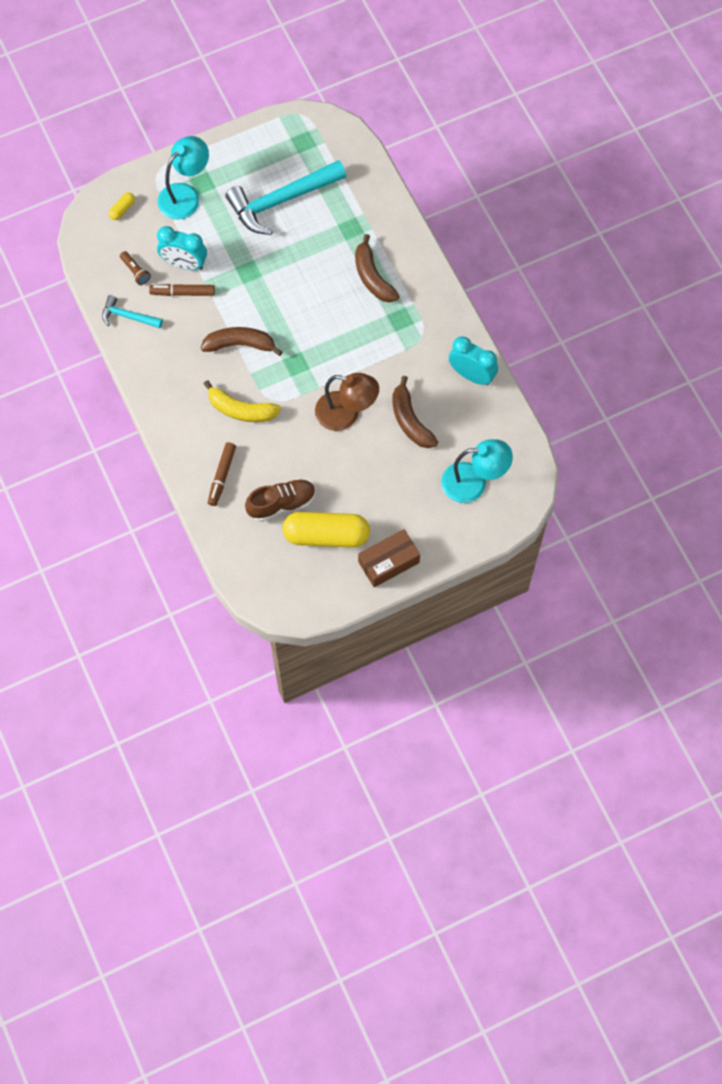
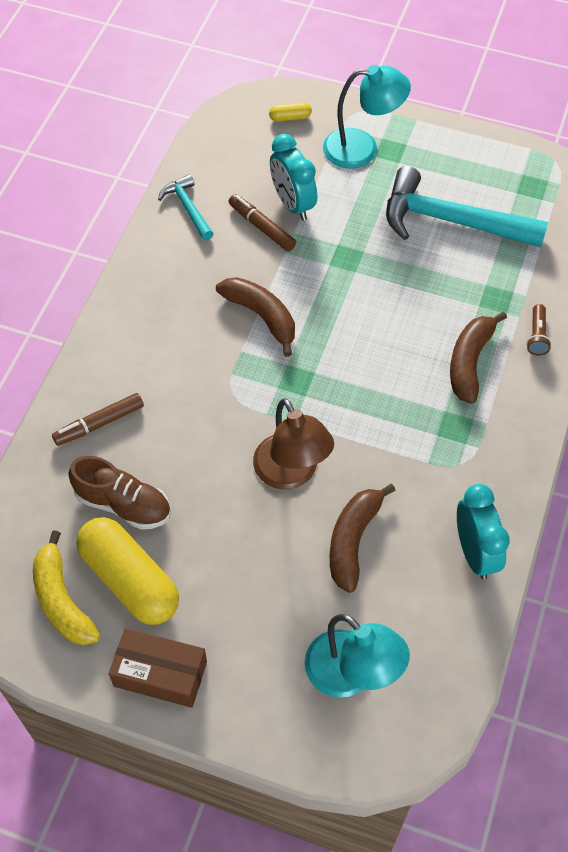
camera: 45 degrees right, 10 degrees down
(135, 271) = (240, 176): brown flashlight -> brown flashlight (537, 336)
(241, 410) = (192, 377): yellow banana -> yellow banana (62, 600)

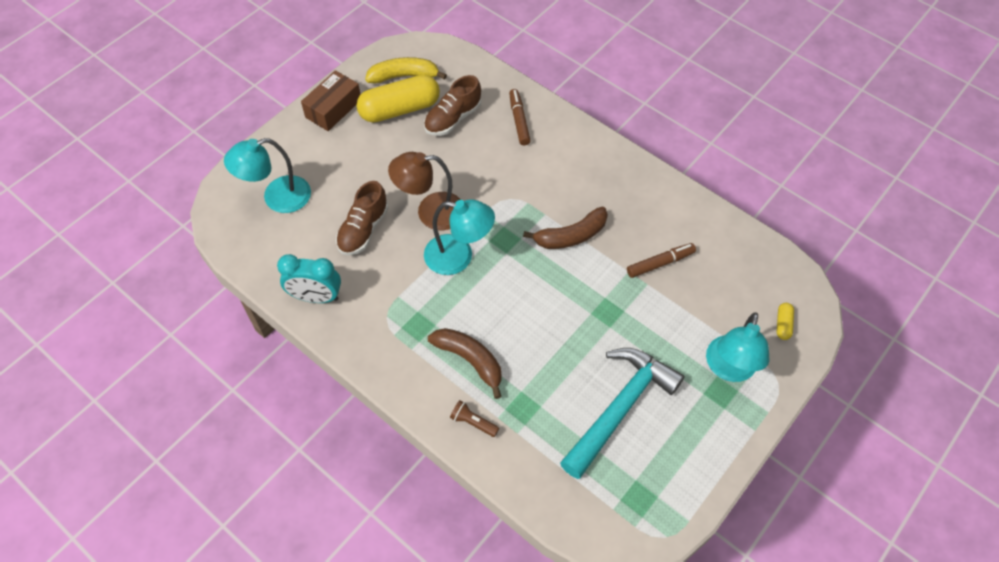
camera: 110 degrees right, 0 degrees up
(187, 208) = (697, 220): turquoise hammer -> none
(292, 204) = (678, 293): turquoise clock -> none
(343, 419) = (458, 257): none -> turquoise lamp
(353, 540) = (363, 230): brown banana -> brown shoe

